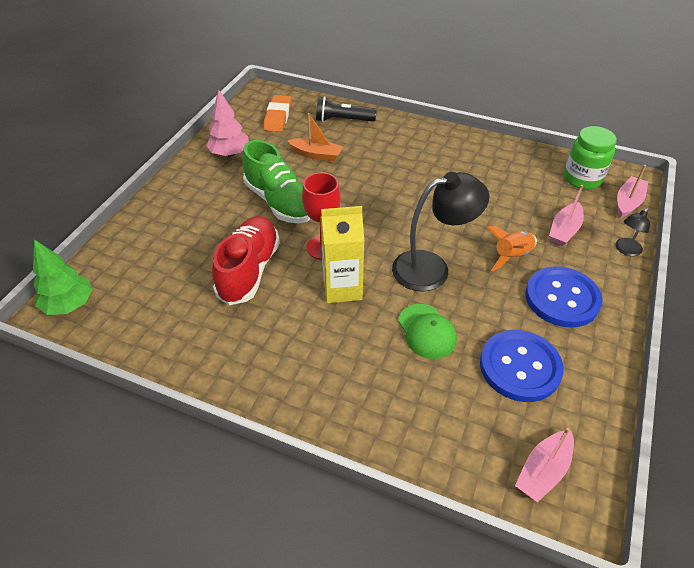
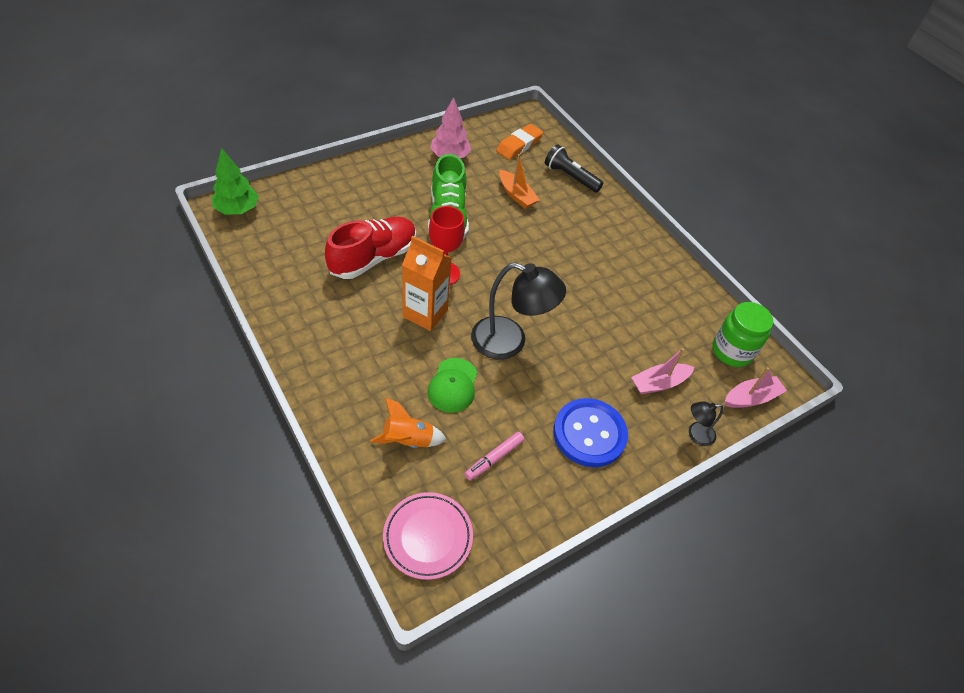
camera: 30 degrees right, 5 degrees up
(342, 288) = (425, 313): yellow carton -> orange carton
(511, 256) = (586, 374): orange rocket -> orange rocket (408, 440)
(520, 367) = (494, 458): blue button -> pink marker
(543, 471) = (428, 537): pink boat -> pink plate

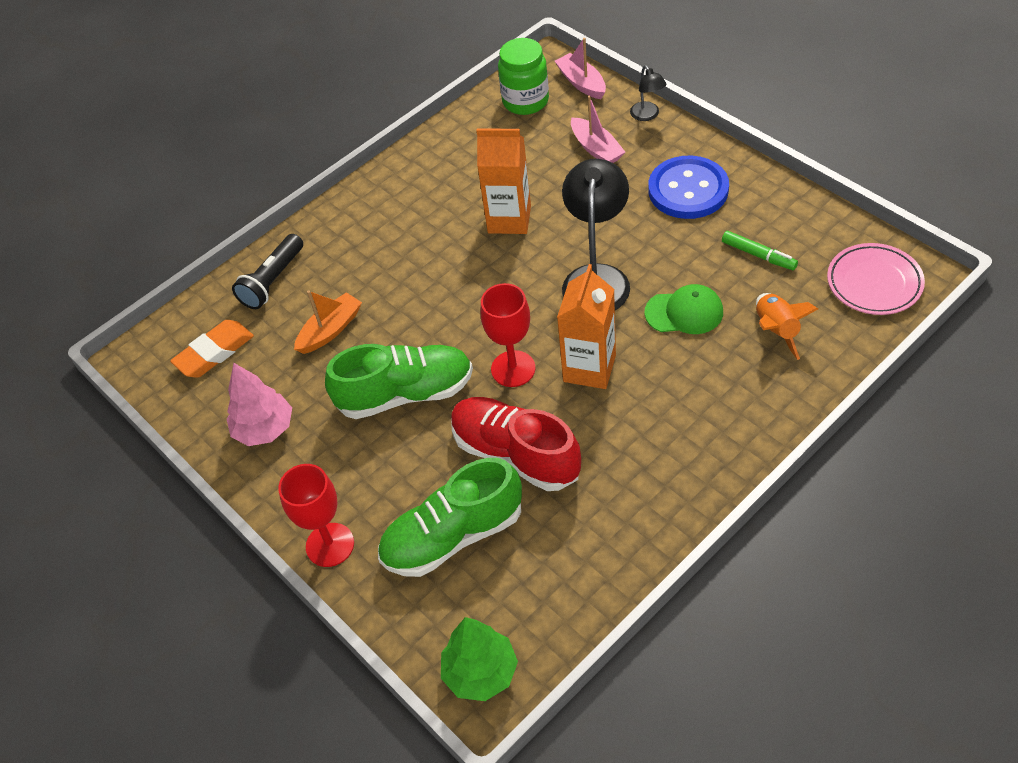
camera: 90 degrees left, 0 degrees up
(330, 217) = (453, 536): none -> green shoe
(355, 168) = (330, 545): none -> red goblet
(494, 458) = (758, 255): pink marker -> green marker
(519, 145) = (214, 352): orange eraser -> orange eraser turned 75 degrees counterclockwise
(590, 306) = (509, 219): none -> orange carton

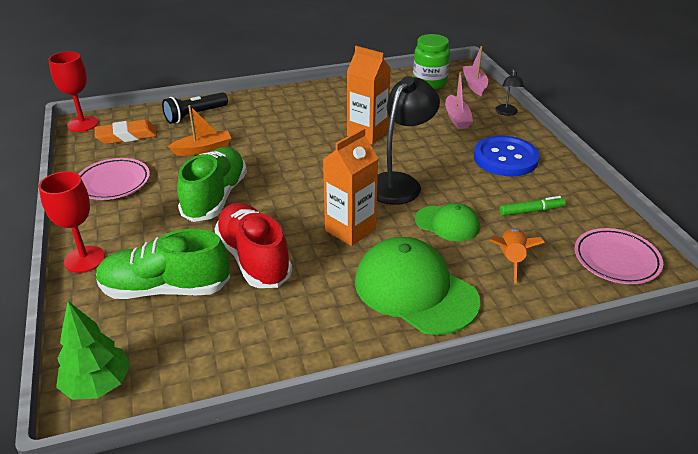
camera: 20 degrees right, 15 degrees down
(264, 429) = (113, 183): pink tree -> pink plate
(405, 394) = (215, 197): green shoe -> green shoe turned 90 degrees counterclockwise
(513, 369) = (297, 210): red goblet -> red goblet (83, 124)
(707, 413) = (415, 290): none -> green cap
(758, 255) = (531, 211): green marker -> green marker turned 75 degrees counterclockwise

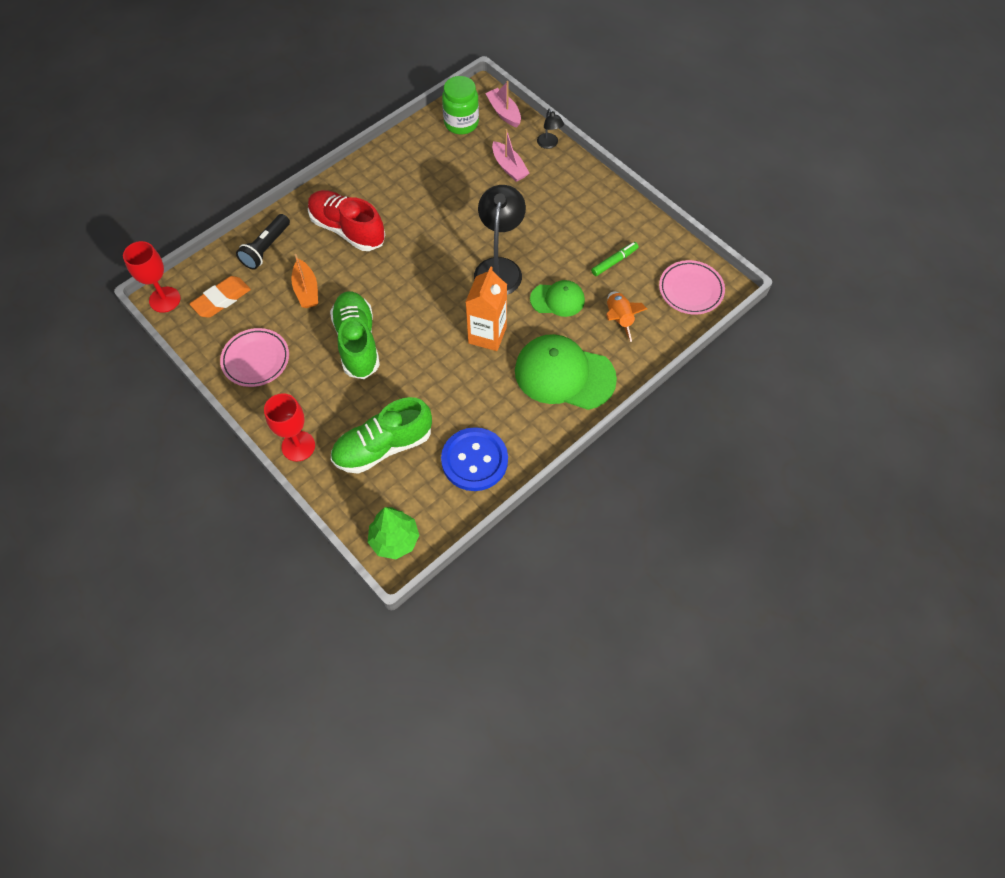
camera: 25 degrees left, 25 degrees up
(203, 149) = (306, 290): orange boat -> orange boat turned 120 degrees clockwise
(254, 259) = (430, 393): red shoe -> red shoe (347, 229)
(367, 134) = (441, 217): orange carton -> none
(505, 158) = (571, 206): blue button -> blue button (474, 460)

